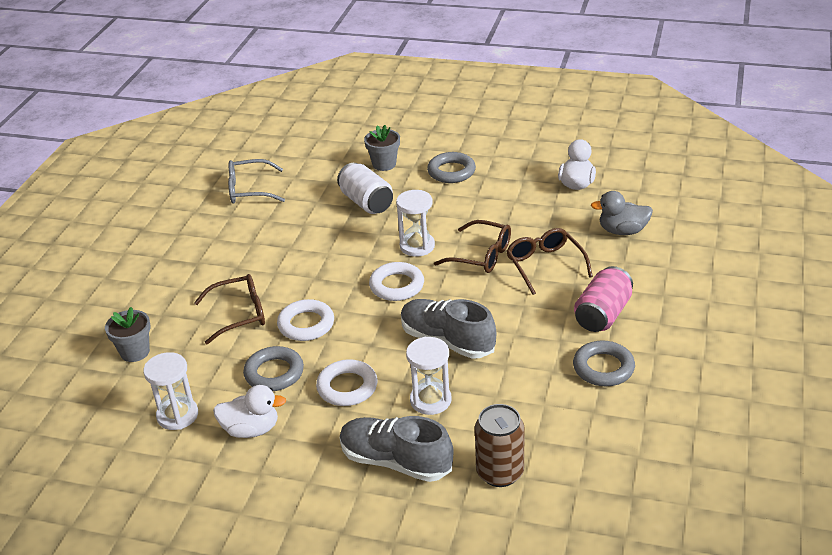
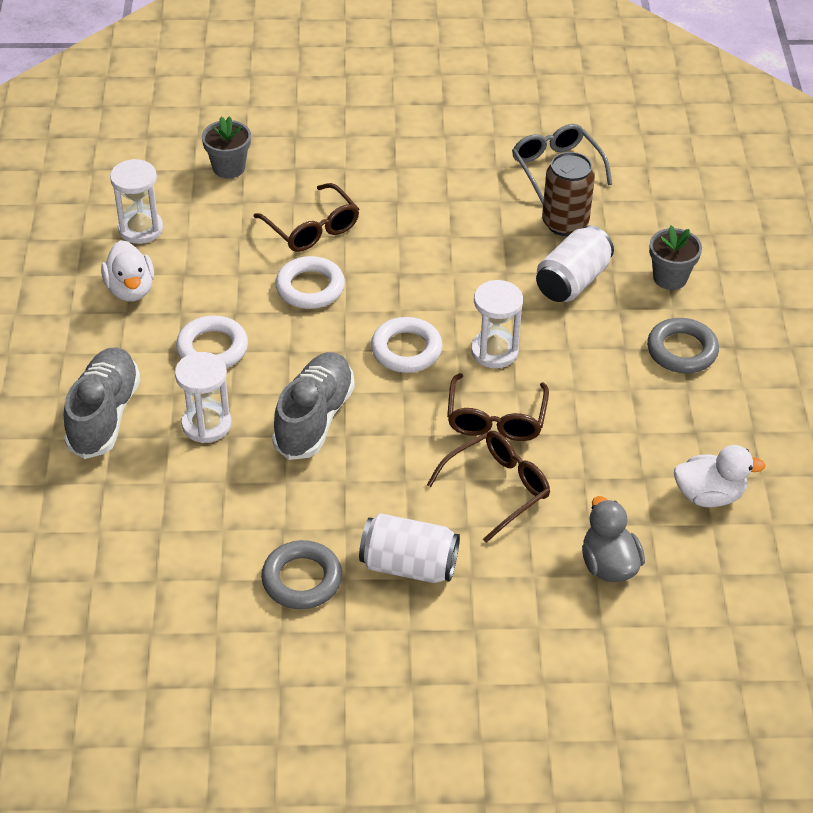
camera: 70 degrees right, 10 degrees up
(274, 373) = (221, 283): grey ring -> none
(500, 472) = (102, 507): brown can -> brown can (565, 223)
(602, 314) = (409, 565): pink can -> white can

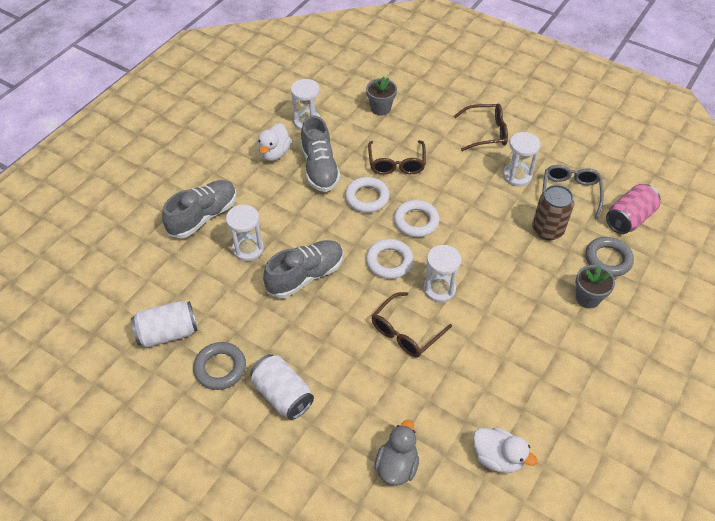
camera: 35 degrees right, 5 degrees up
(212, 348) = (287, 207): white ring -> white ring (416, 221)
(213, 280) = (319, 168): none -> grey shoe
(477, 176) = (517, 176): none -> white hourglass
(497, 488) = (371, 376): brown glasses -> brown glasses (486, 132)
(572, 281) = (522, 269): white can -> white can (168, 333)
(646, 168) = (629, 219): none -> pink can
(682, 350) = (557, 350): grey ring -> grey ring (608, 259)

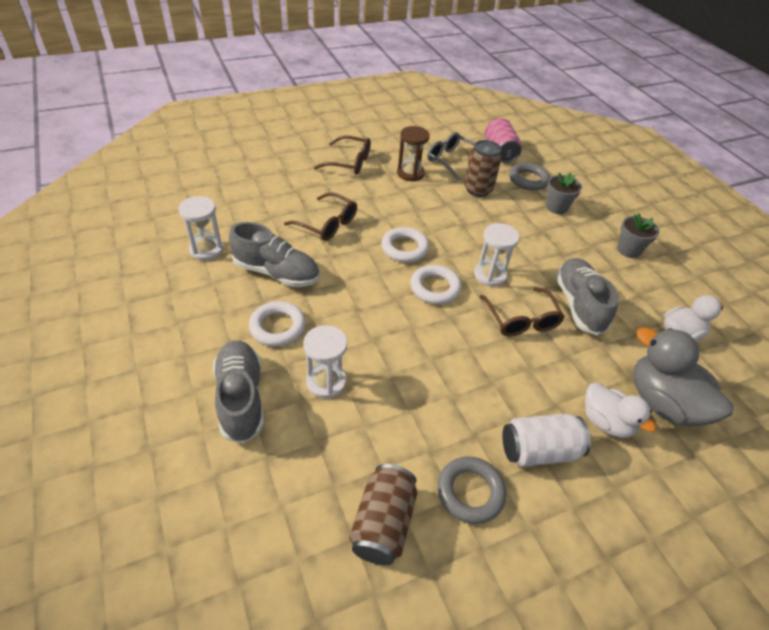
camera: 60 degrees left, 5 degrees down
(168, 333) = (383, 523): white can -> brown can
(274, 153) = (218, 293): white duck -> white duck (606, 422)
(305, 276) = (402, 354): grey shoe -> grey shoe (578, 304)
(367, 197) = (347, 262): white ring -> white ring (277, 327)
(380, 108) = (251, 198): grey flower pot -> grey flower pot (628, 250)
(397, 466) = (663, 403): grey duck -> grey duck, size x1.57
(486, 132) = (349, 162): brown glasses -> brown glasses turned 75 degrees clockwise
(517, 176) = (410, 173): white hourglass -> brown hourglass

